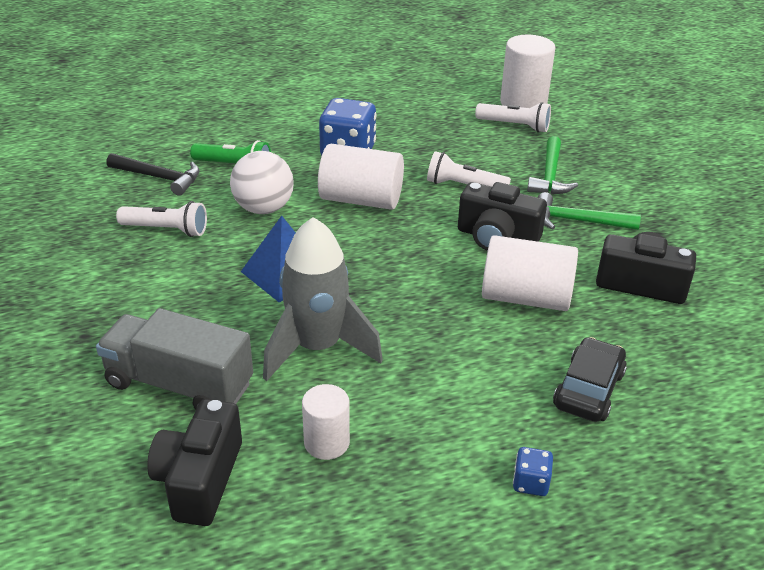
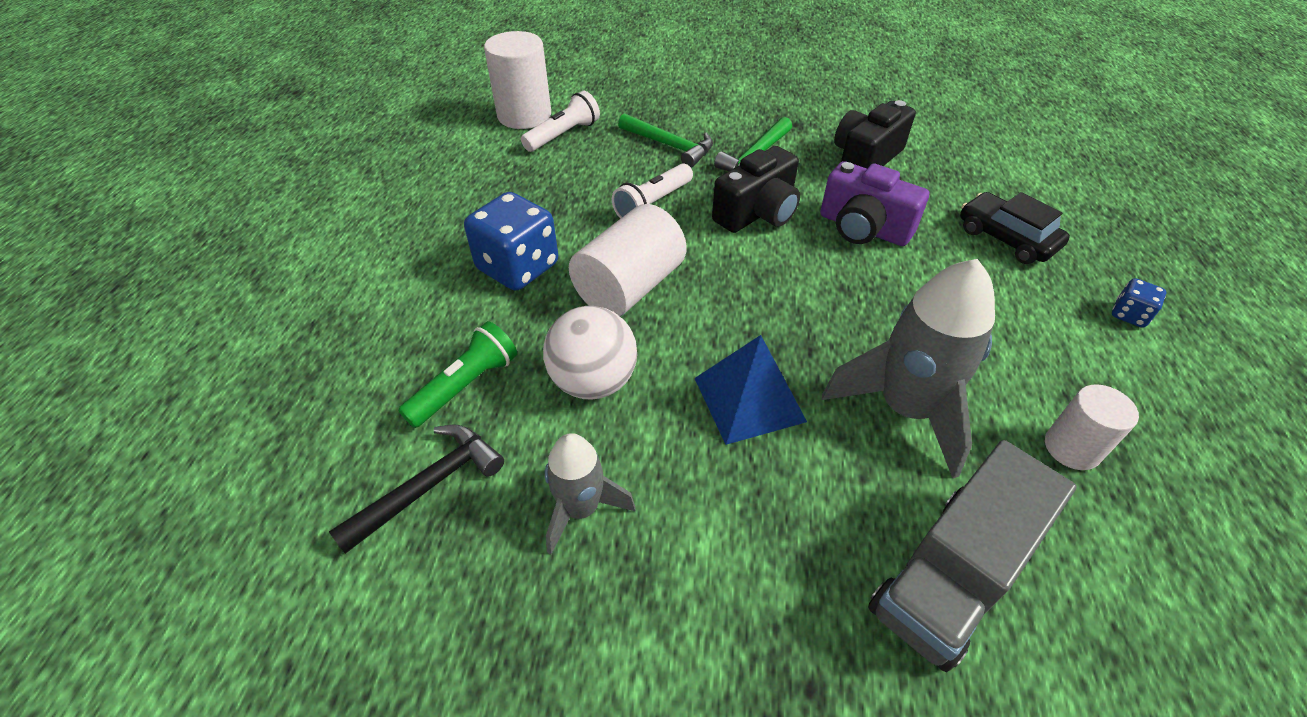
camera: 65 degrees left, 10 degrees up
(166, 230) = (581, 509): white flashlight -> grey rocket
(199, 479) = (1136, 595): black camera -> none
(525, 297) = (863, 228): white cylinder -> purple camera

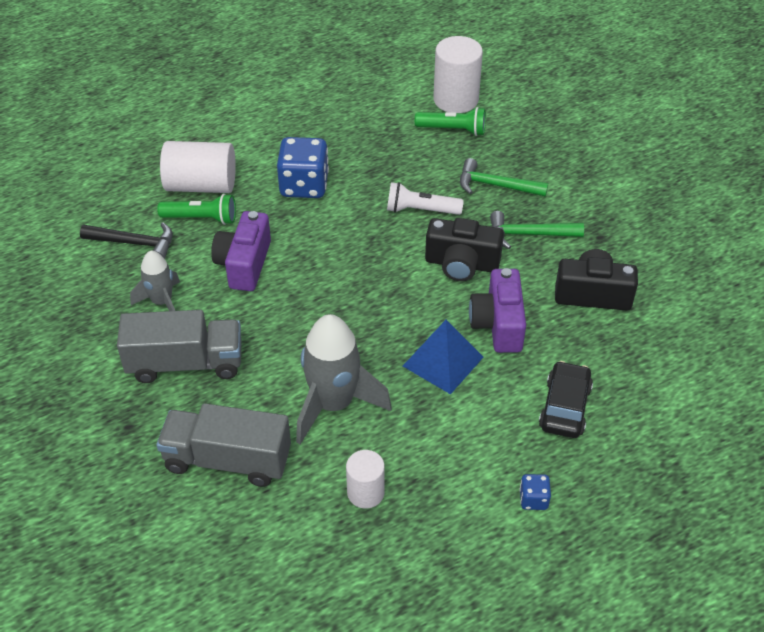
camera: 55 degrees right, 0 degrees up
(563, 135) = (453, 130): white flashlight -> green flashlight
(593, 382) = (244, 264): white ball -> purple camera
(629, 287) = (331, 240): white cylinder -> white cylinder (201, 185)
(670, 146) = (496, 185): green hammer -> green hammer turned 105 degrees clockwise
(727, 538) = (185, 363): none -> grey truck
(749, 399) = (284, 333): blue pyramid -> blue pyramid (443, 361)

